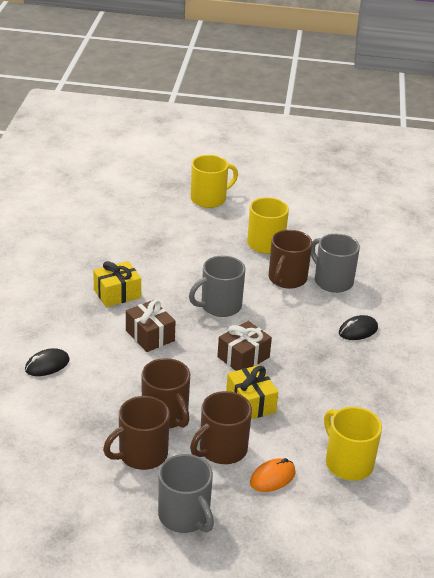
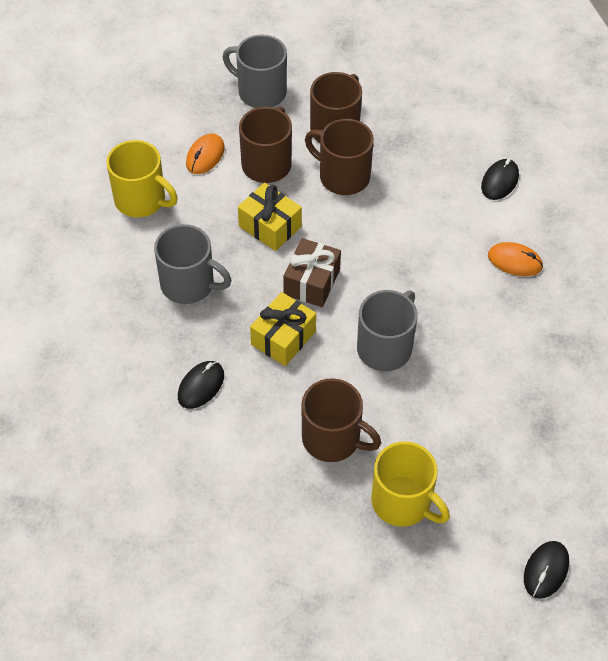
camera: 155 degrees right, 20 degrees up
(89, 316) = (515, 261): none -> orange mouse
(117, 294) = (514, 310): yellow gift -> yellow gift (283, 338)
(150, 335) = (430, 265): brown gift -> none
(209, 199) = (546, 570): yellow mug -> black mouse
(287, 279) = (333, 439): brown mug -> brown mug turned 120 degrees clockwise
(332, 281) = (272, 465): grey mug -> grey mug (189, 284)

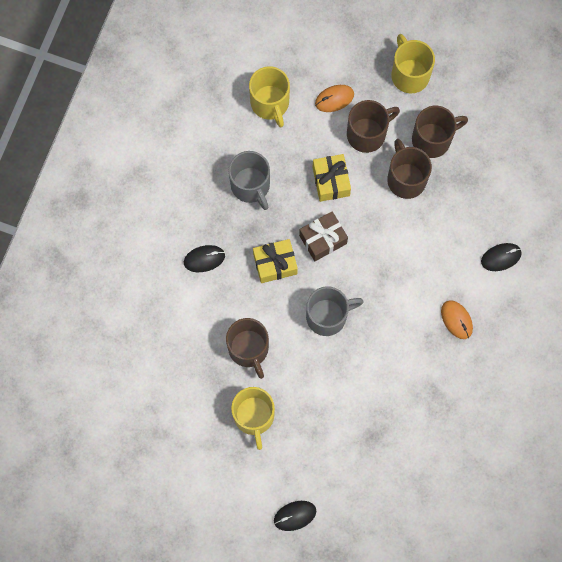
camera: 40 degrees right, 20 degrees up
(260, 92) = (409, 74): grey mug -> yellow mug

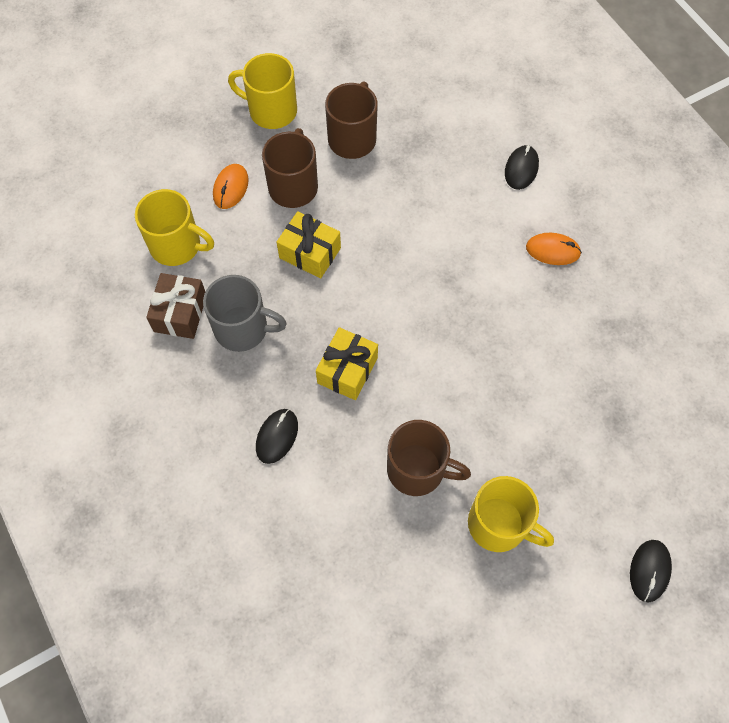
camera: 50 degrees left, 10 degrees down
(323, 239) = (363, 305): brown gift -> brown gift (180, 313)
(328, 316) = (448, 363): grey mug -> none
(406, 178) = (370, 188): brown mug -> none

